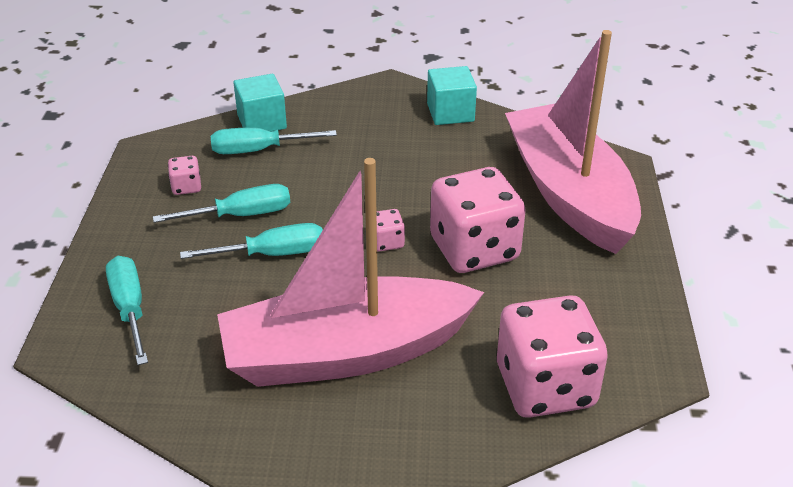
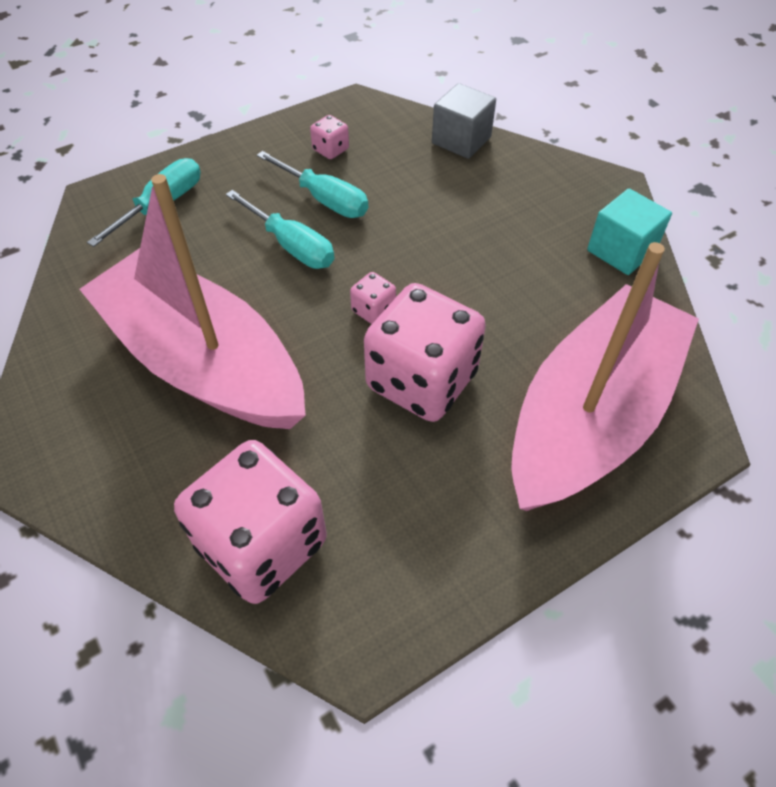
camera: 55 degrees right, 15 degrees up
(259, 150) = (420, 161): turquoise screwdriver -> none
(262, 122) = (461, 140): turquoise cube -> grey cube

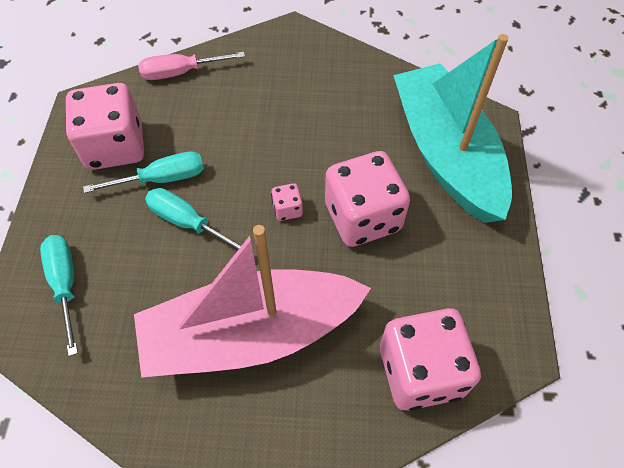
camera: 55 degrees left, 5 degrees up
(291, 245) = (188, 223): turquoise screwdriver -> turquoise screwdriver turned 135 degrees counterclockwise
(330, 150) = (115, 147): pink dice -> pink dice, size x2.37
(461, 140) = (181, 72): grey cube -> pink screwdriver
(590, 416) = (446, 154): pink boat -> turquoise boat
(621, 251) = (345, 62): turquoise cube -> none

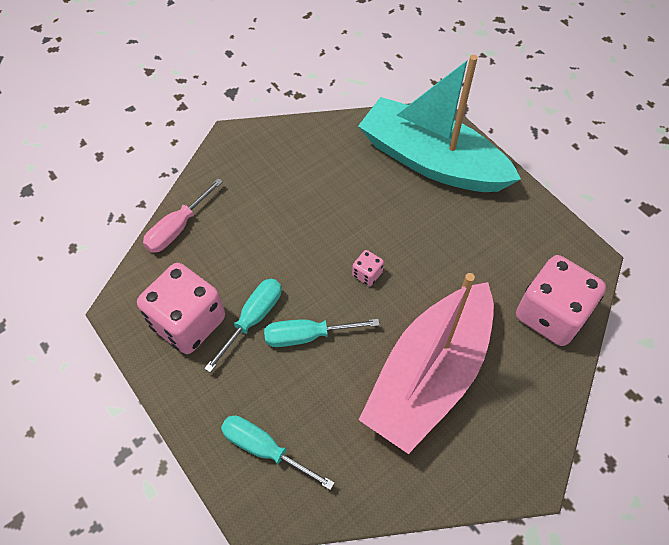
camera: 40 degrees left, 0 degrees up
(363, 217) = (421, 243): pink dice -> none

